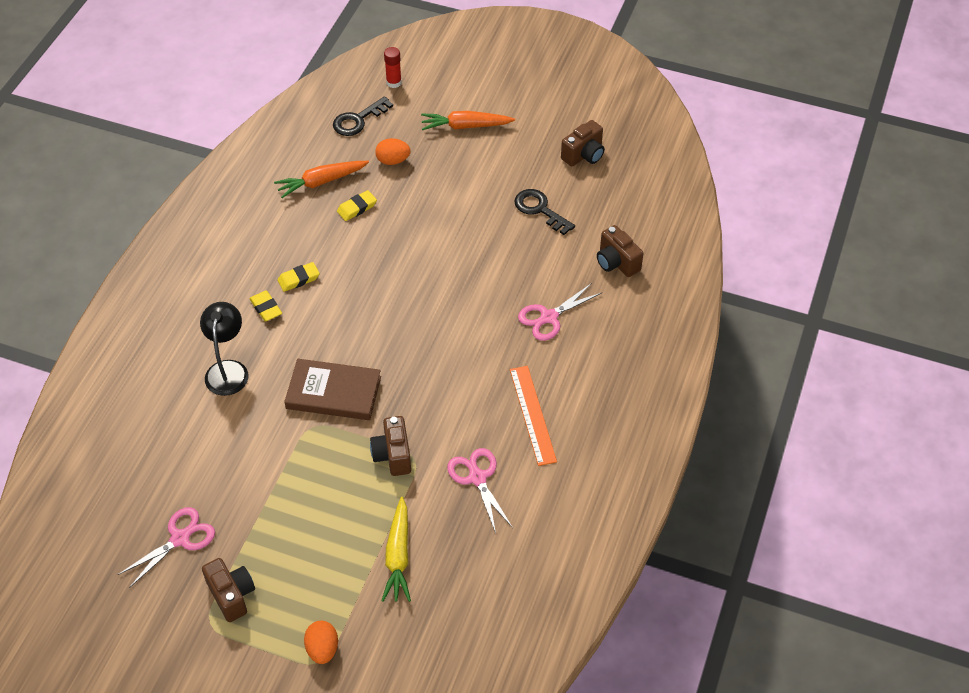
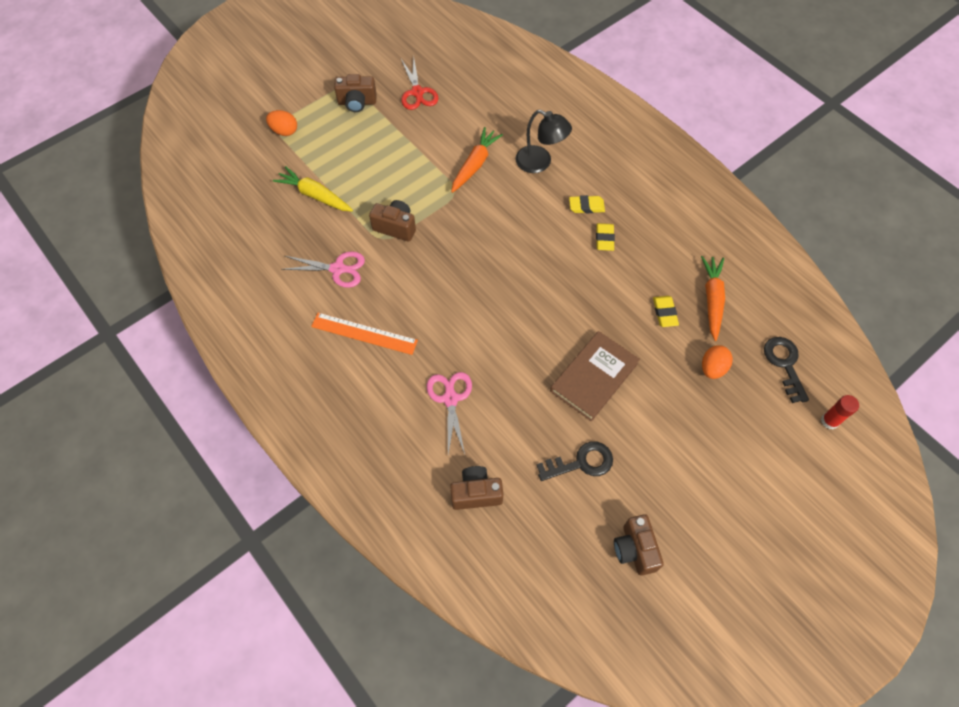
camera: 120 degrees right, 10 degrees up
(180, 538) = (417, 92): pink scissors -> red scissors
(333, 392) = (476, 215): brown book -> brown book (594, 377)
(466, 126) = (732, 456): orange carrot -> orange carrot (475, 164)

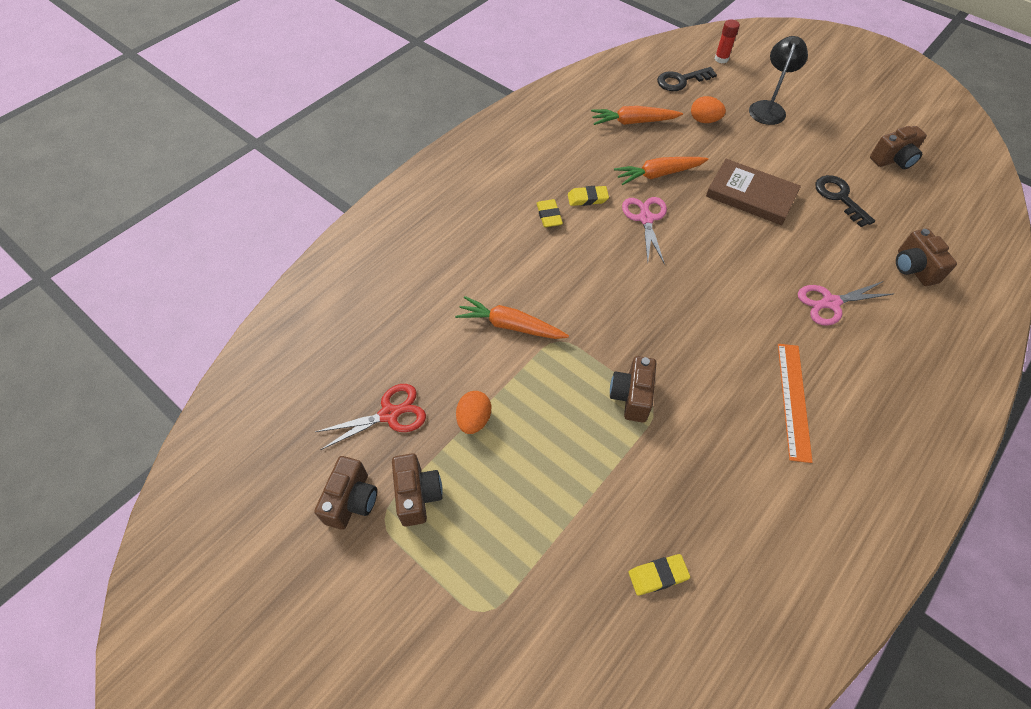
camera: 100 degrees left, 5 degrees down
(284, 131) = (492, 597): orange egg -> orange egg (474, 419)
(315, 195) = (607, 513): yellow carrot -> none
(338, 269) = (717, 452): pink scissors -> pink scissors (645, 219)
(363, 73) = (352, 500): none -> brown camera
(540, 163) = (495, 261): black lamp -> black lamp (768, 108)
(631, 303) = (658, 174): none -> orange carrot
(664, 313) = (660, 151): yellow eraser -> yellow eraser (658, 575)

